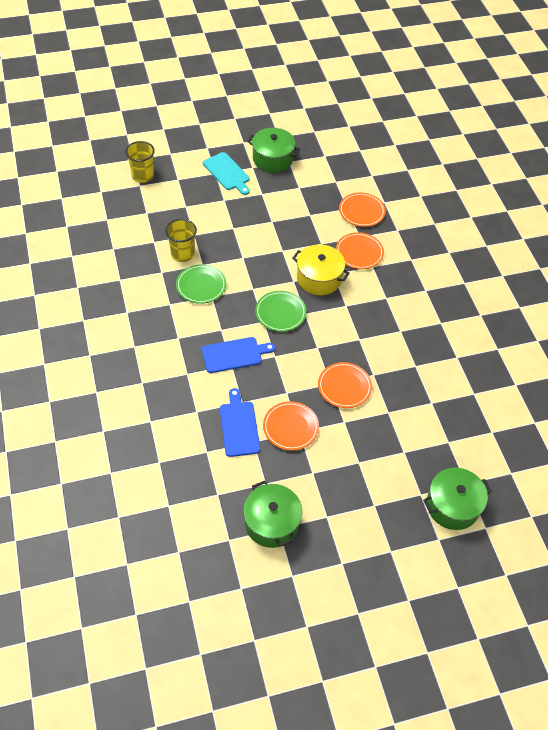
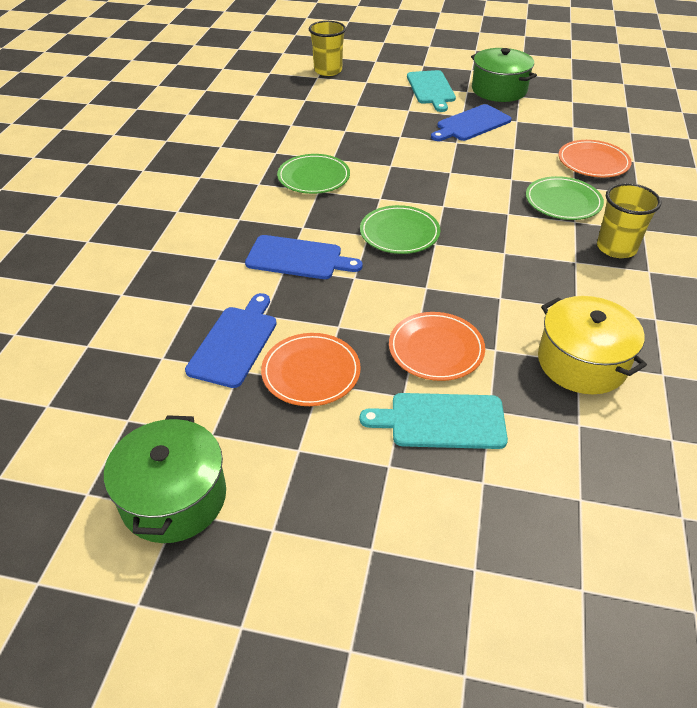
camera: 30 degrees right, 10 degrees down
(182, 254) = (316, 143): yellow cup -> yellow cup (616, 248)
(272, 200) = (471, 124): none -> blue cutting board
(319, 278) = (483, 212): yellow pot -> yellow pot (581, 362)
(359, 252) = (563, 201): orange plate -> green plate
(369, 428) = (442, 421): none -> turquoise cutting board
(452, 506) = (530, 620): green pot -> none

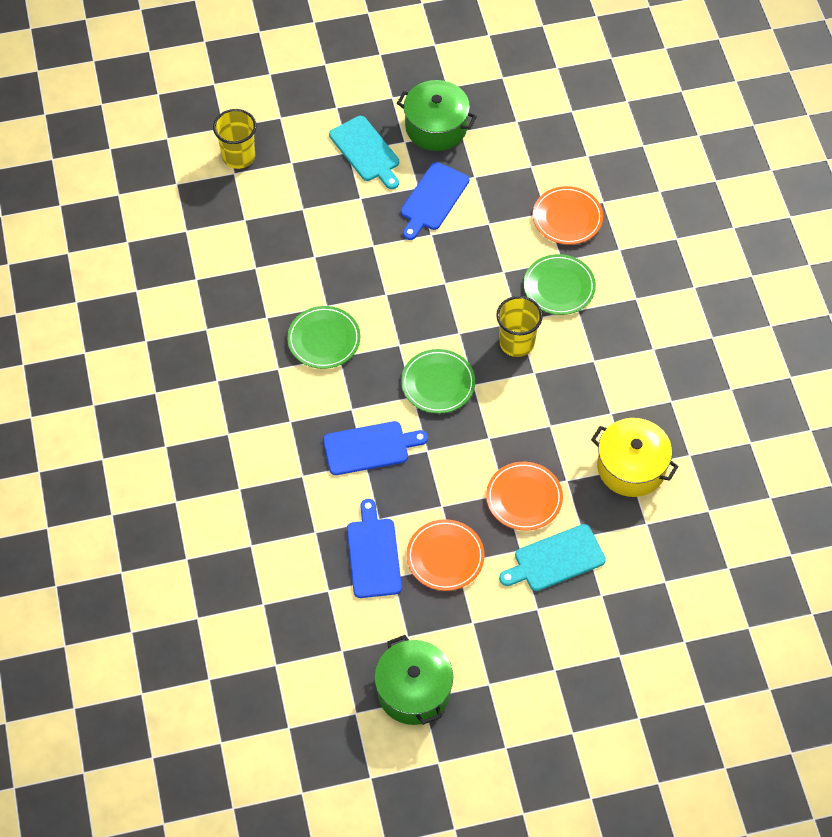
camera: 25 degrees left, 15 degrees up
(616, 248) = (620, 331): yellow cup -> yellow cup (517, 343)

